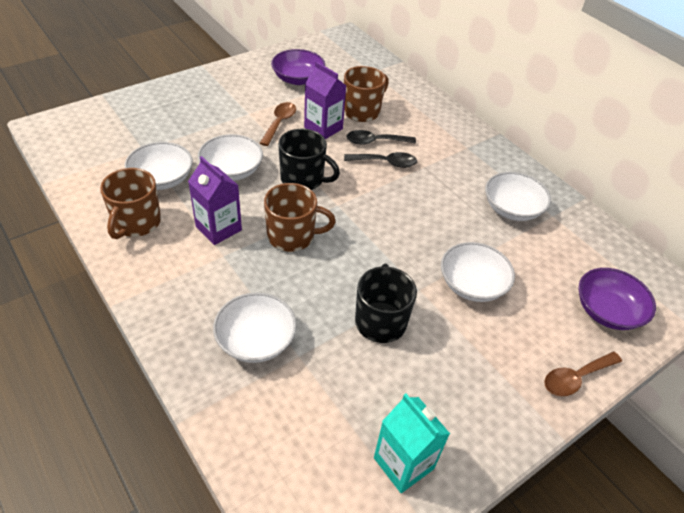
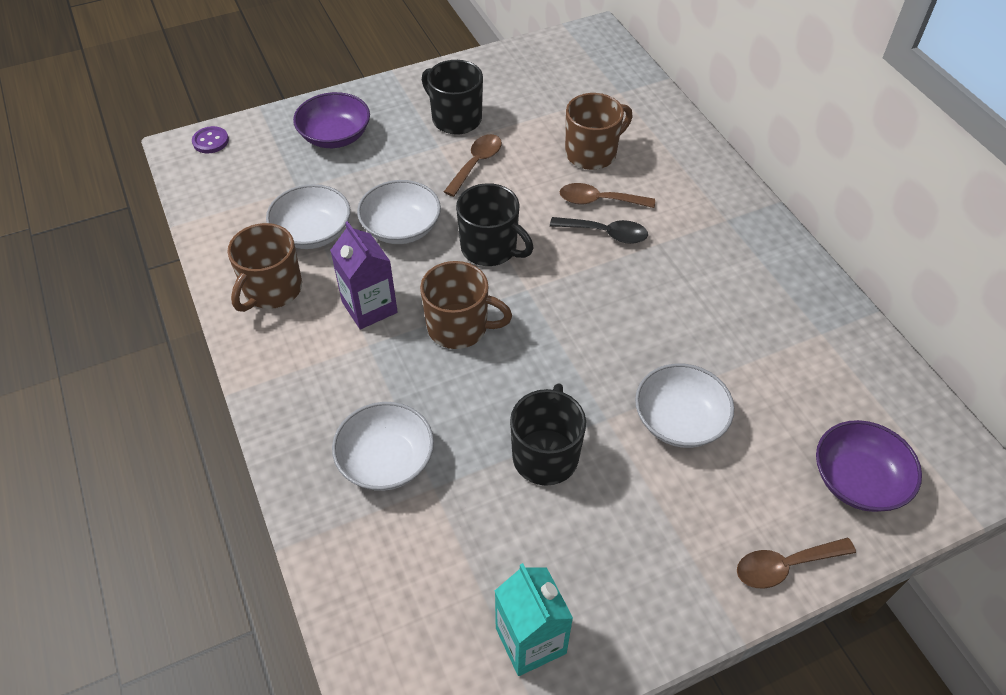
camera: 15 degrees right, 5 degrees up
(66, 120) = (210, 141): none -> purple button
(257, 94) = (455, 119): none -> black mug
(298, 79) = (515, 98): purple bowl -> purple bowl (335, 136)
(323, 128) = (533, 175): purple carton -> none
(375, 141) = (599, 201): black spoon -> brown spoon
(512, 209) = (765, 317): white bowl -> none

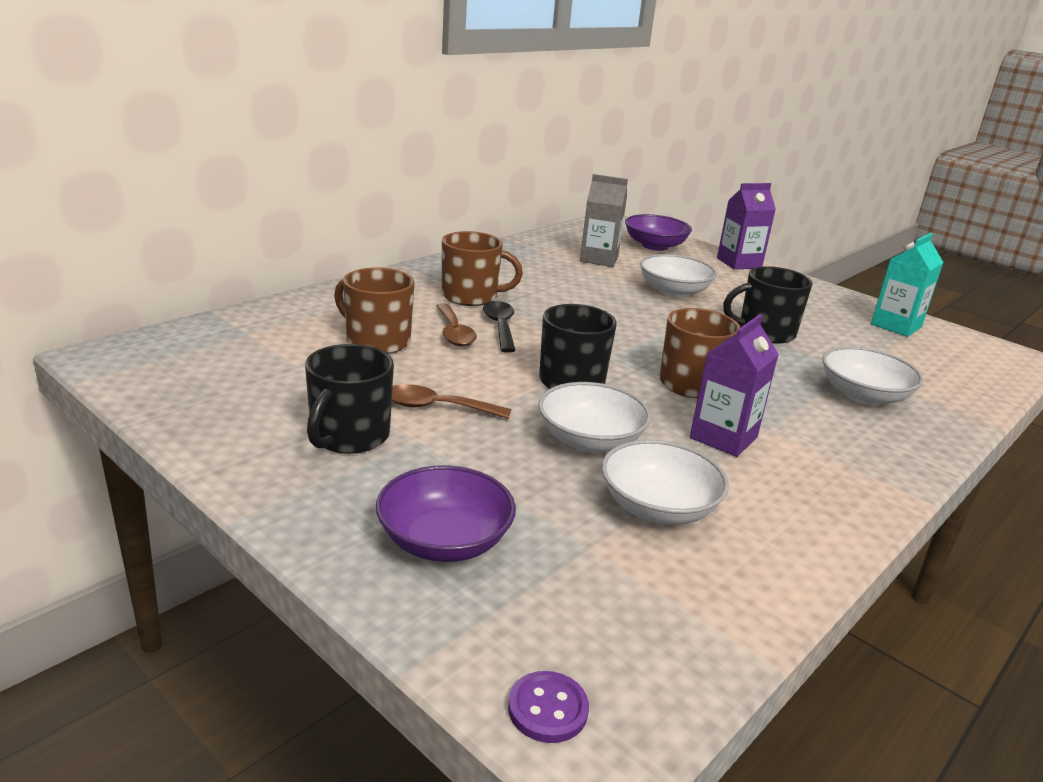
camera: 115 degrees left, 25 degrees down
(272, 290) = (778, 514): brown mug -> brown mug (471, 296)
(785, 566) = (739, 263): brown spoon -> purple carton
(796, 385) = (599, 259): none -> grey carton

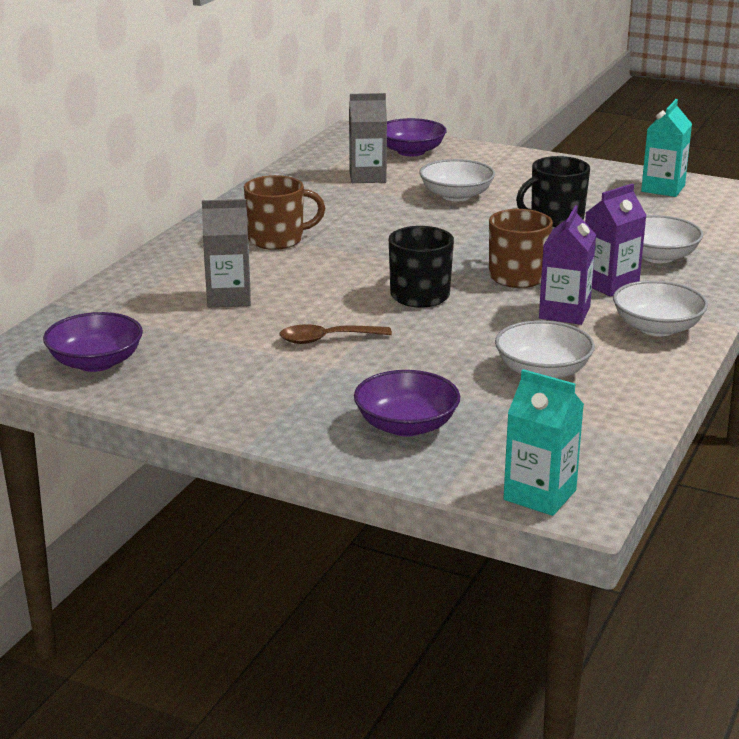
camera: 15 degrees left, 0 degrees up
(185, 377) = (96, 362): none -> purple bowl
(349, 436) = (276, 375): black mug -> none
(376, 341) = (229, 297): brown mug -> grey carton
(454, 332) = (289, 276): brown spoon -> none
(500, 327) = (326, 262): black spoon -> none
(547, 709) = (540, 495): purple button -> turquoise carton
(590, 440) = (464, 337): white bowl -> white bowl (657, 328)
(739, 263) = (499, 154): purple carton -> purple carton (609, 284)

